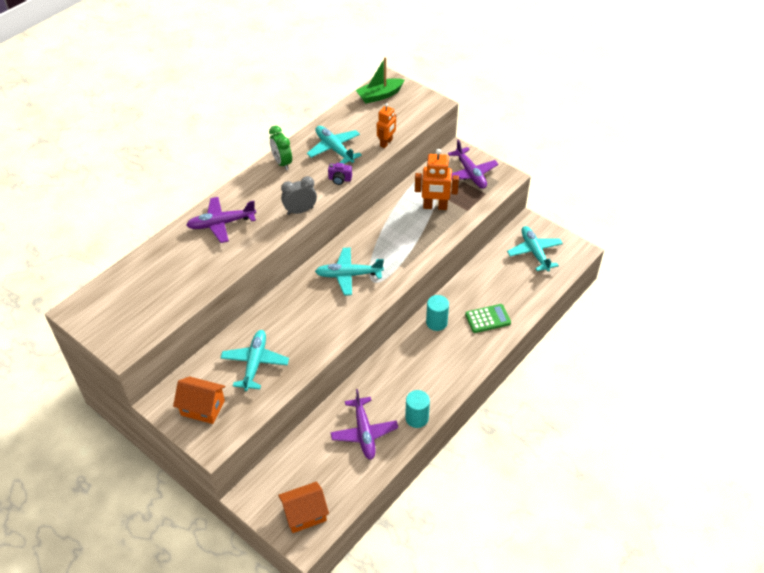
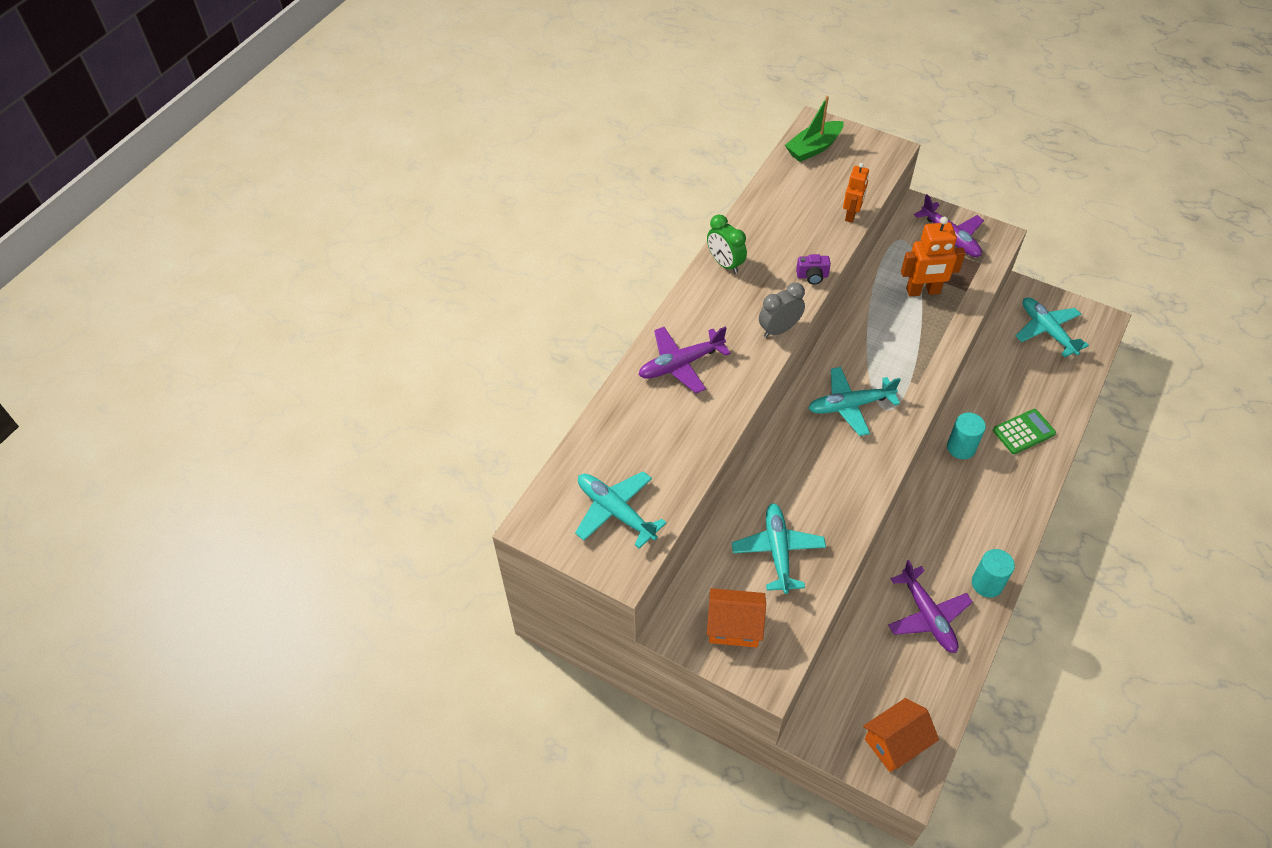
camera: 10 degrees left, 5 degrees up
(334, 149) = (786, 233): turquoise plane -> turquoise plane (615, 511)

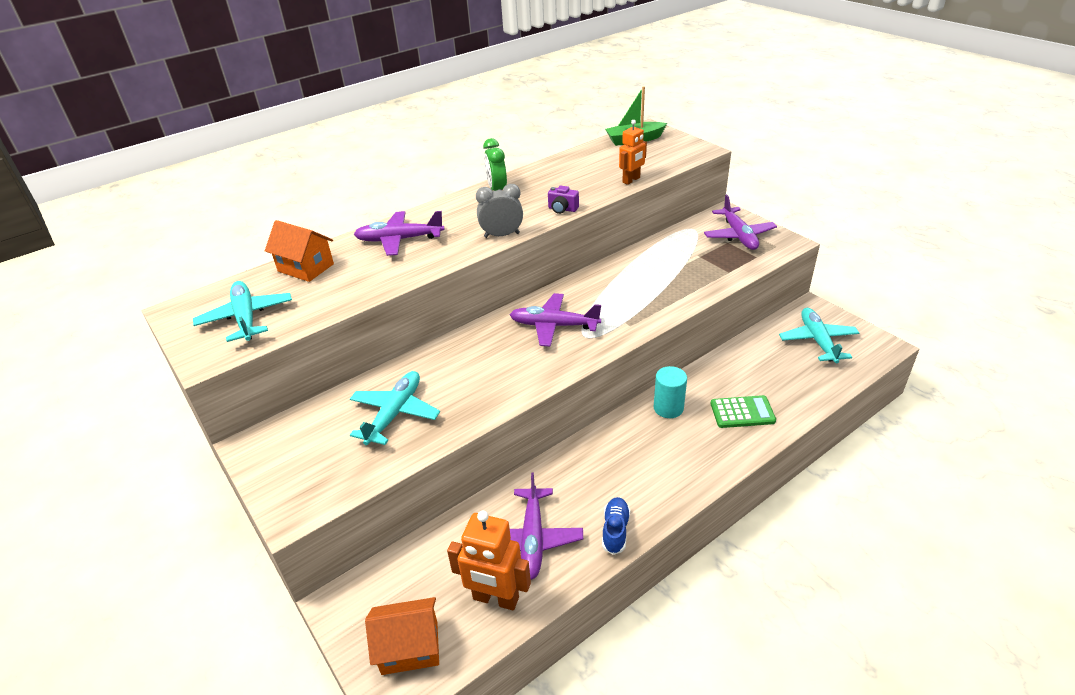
camera: 25 degrees right, 15 degrees down
(734, 626) = (302, 460): orange house -> orange house (306, 267)
(850, 405) = (554, 326): turquoise plane -> purple plane
(923, 291) = (686, 264): orange robot -> orange robot (495, 599)
(987, 584) = (615, 530): turquoise cylinder -> blue shoe

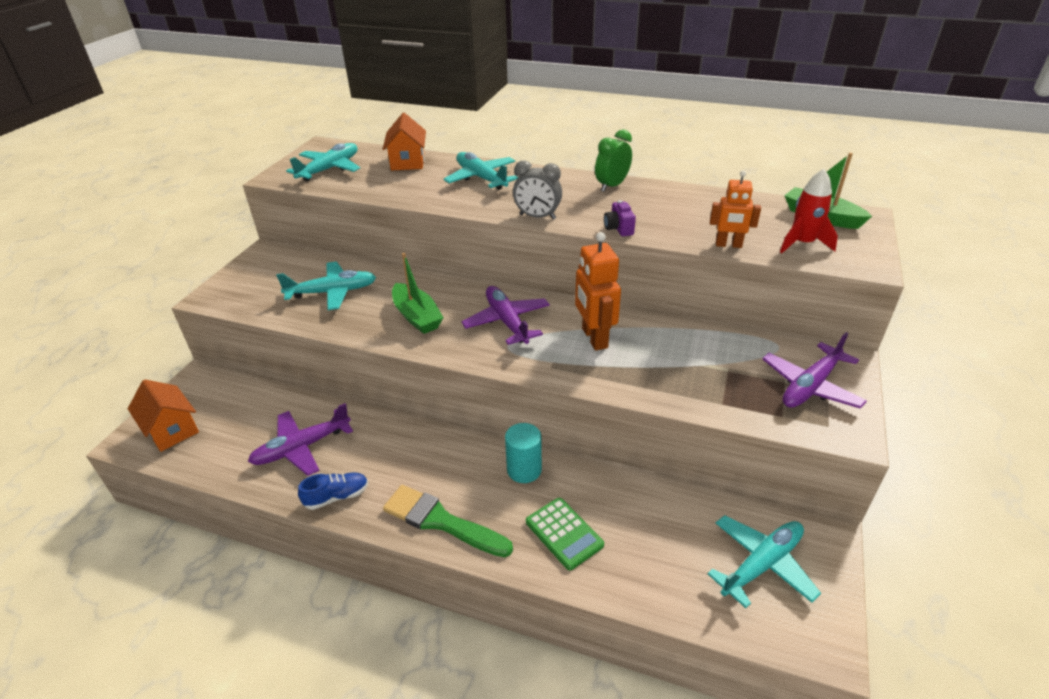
camera: 55 degrees right, 0 degrees up
(399, 240) = (481, 178): purple plane -> turquoise plane
(494, 371) = (417, 316): none -> green boat
(495, 599) = (231, 454): orange robot -> orange robot (594, 338)
(502, 235) = (537, 217): grey clock -> grey clock turned 150 degrees clockwise
(657, 158) = (802, 243): none -> red rocket
(688, 473) = (441, 521): none -> green brush

